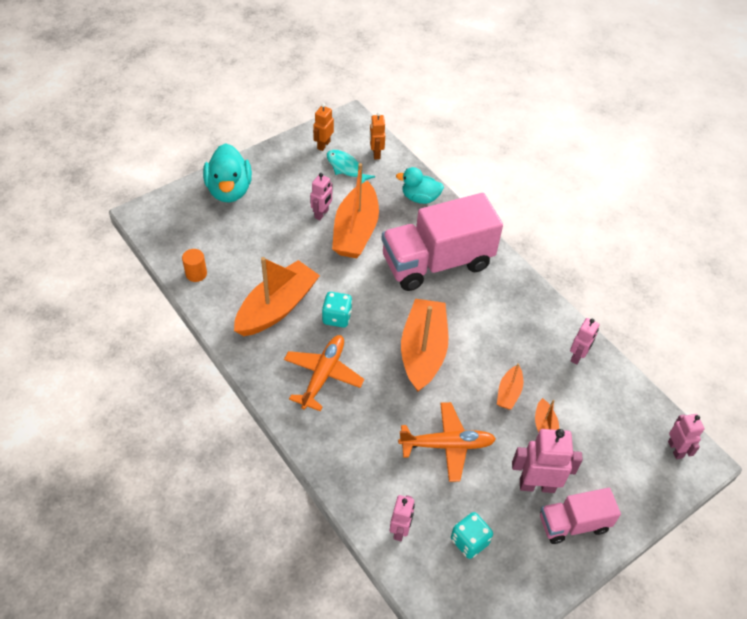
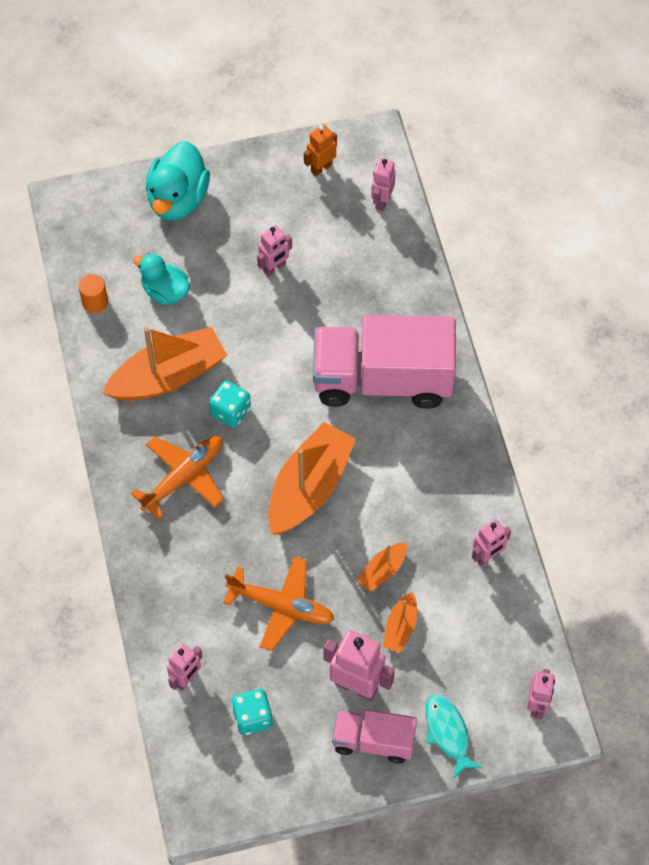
camera: 25 degrees right, 10 degrees up
(346, 168) = (334, 211): turquoise fish -> turquoise fish (448, 733)
(356, 231) = (305, 304): orange boat -> none
(376, 153) = (382, 201): orange robot -> pink robot
(420, 198) = (406, 283): turquoise duck -> turquoise duck (165, 291)

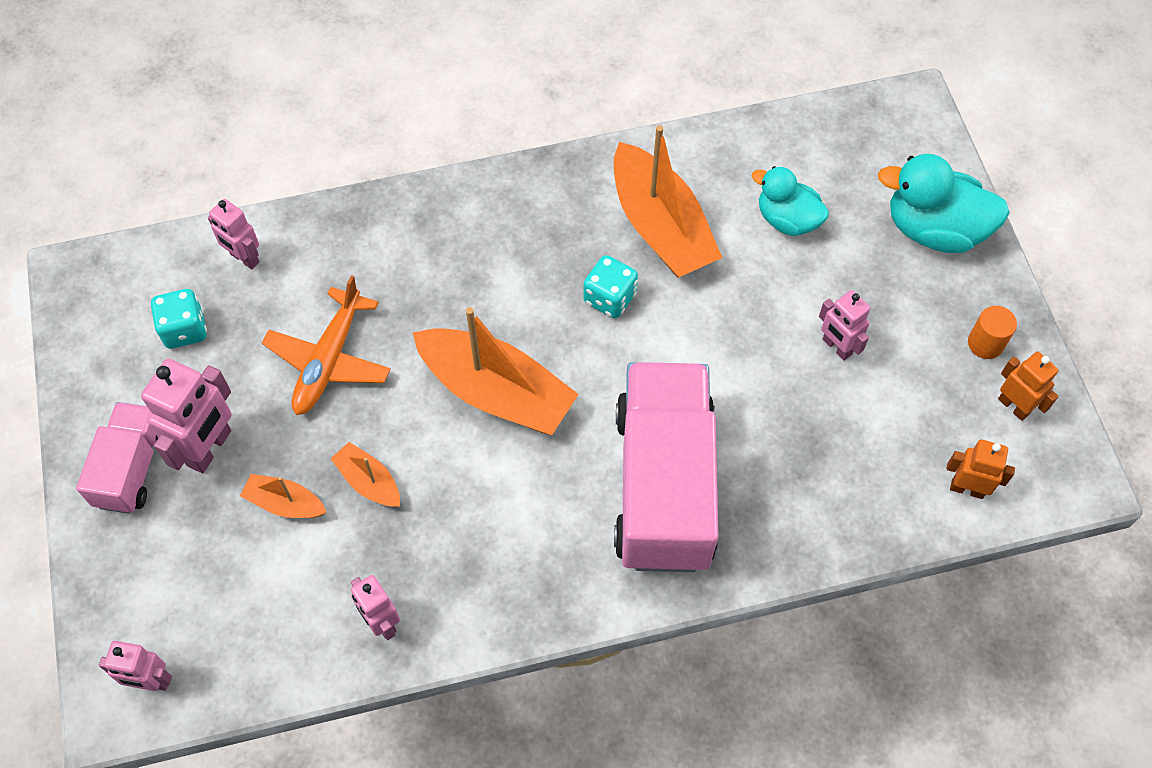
camera: 90 degrees right, 0 degrees up
(95, 302) = (765, 144): orange cylinder -> orange cylinder (985, 343)
(165, 291) = (787, 219): turquoise duck -> turquoise duck turned 90 degrees counterclockwise
(183, 477) = (514, 247): orange plane -> none
(382, 201) = (967, 488): pink robot -> orange robot
(448, 733) = (129, 560): turquoise fish -> none

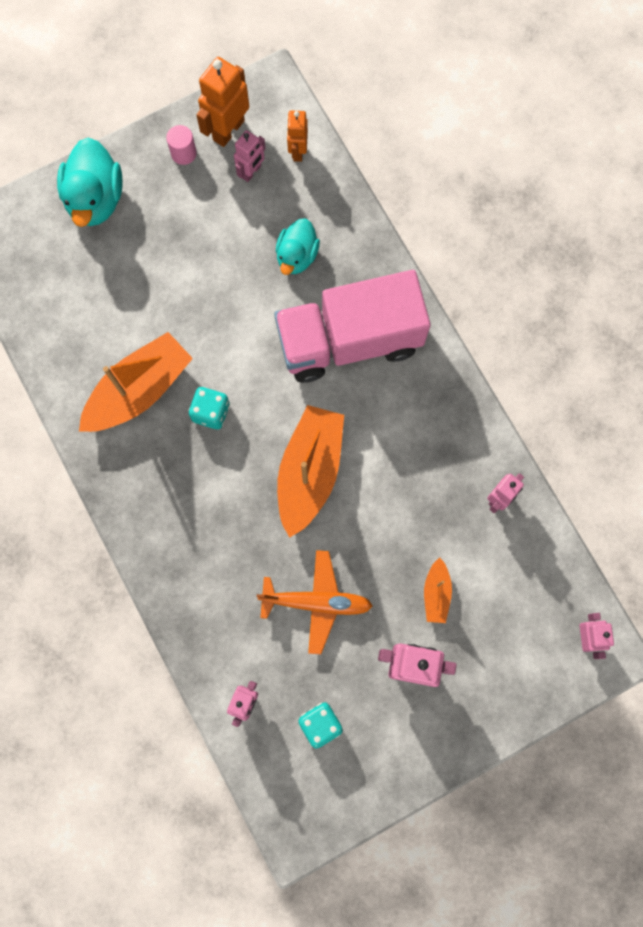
camera: 105 degrees left, 15 degrees up
(132, 468) = (442, 716): pink truck -> none
(369, 481) = (403, 540): orange boat -> none
(787, 219) = (111, 301): turquoise duck -> turquoise duck (297, 256)
(836, 347) = (211, 248): pink robot -> pink robot (251, 172)
(985, 343) = (183, 153): orange cylinder -> pink cylinder
(1014, 406) = (228, 130): orange robot -> orange robot, size x1.62

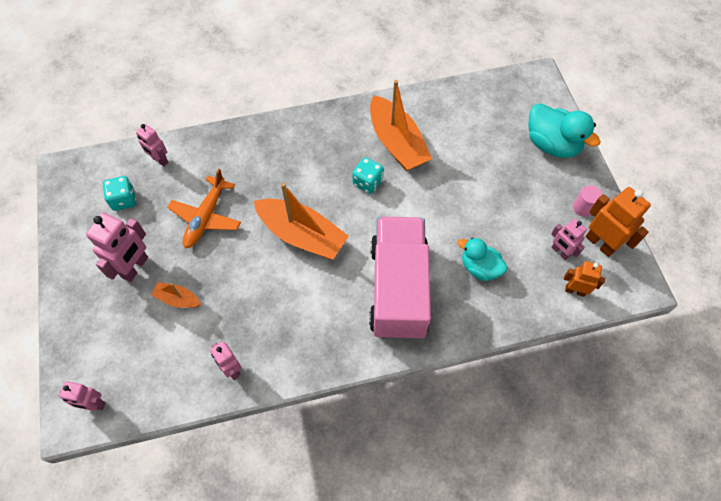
camera: 105 degrees right, 15 degrees down
(95, 199) = (552, 144): turquoise duck -> turquoise duck turned 150 degrees counterclockwise

